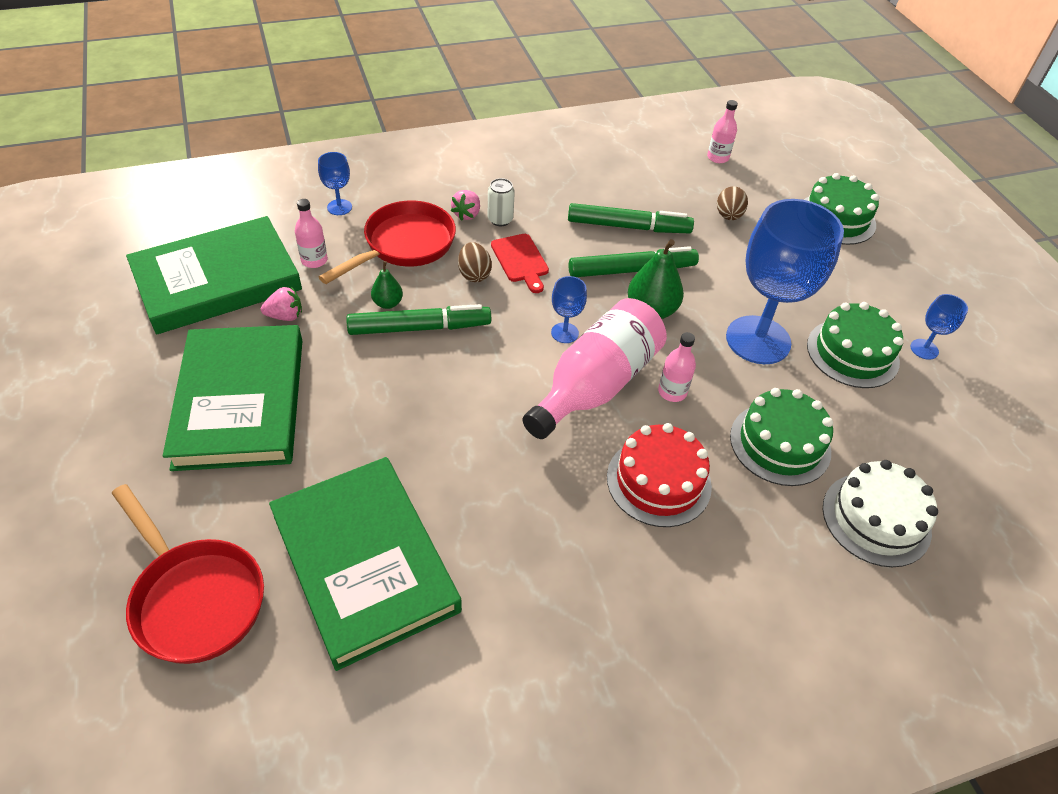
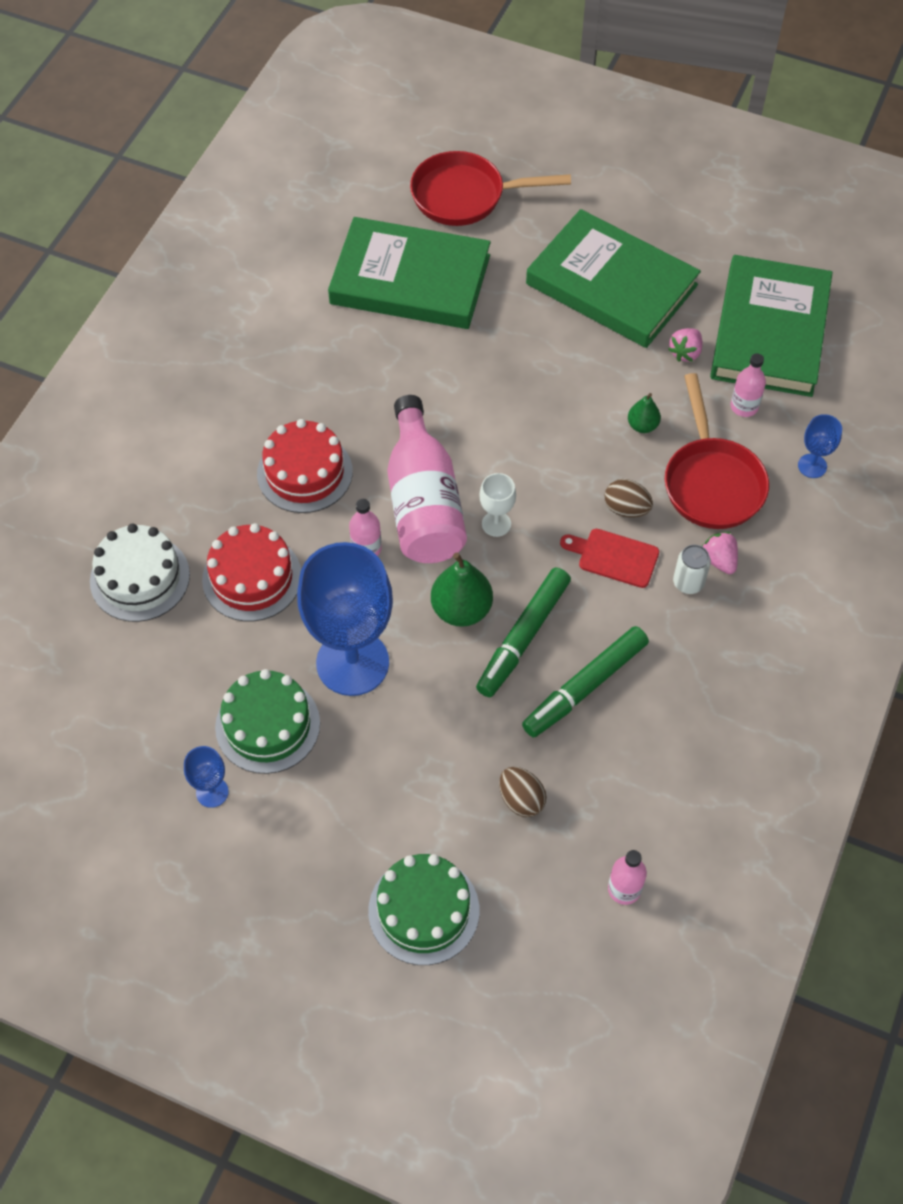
camera: 135 degrees right, 10 degrees up
(419, 328) = (593, 429): green marker -> none
(564, 333) = (496, 524): blue goblet -> white goblet
(780, 443) = (252, 578): green cake -> red cake

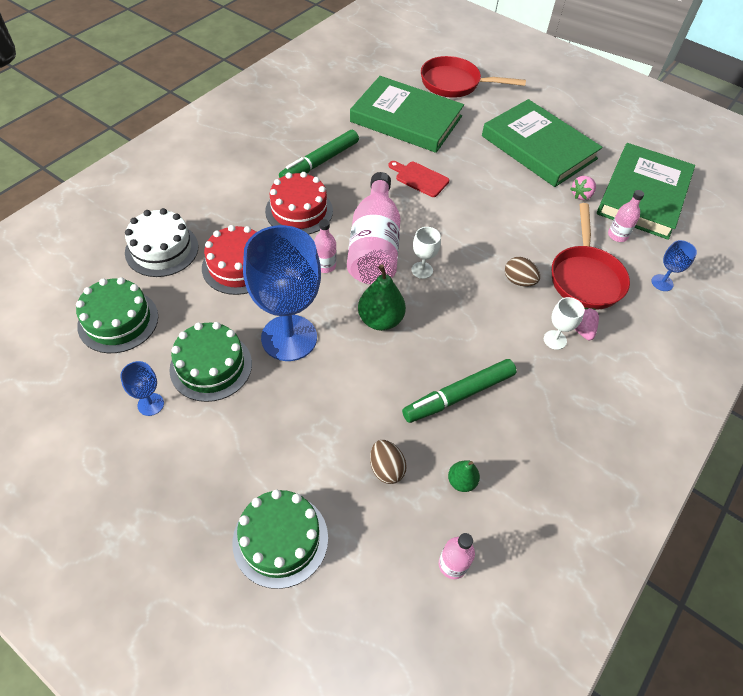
camera: 10 degrees right, 5 degrees down
(125, 694) = (118, 321): none -> green cake
(523, 637) = (421, 349): green marker -> green marker (320, 162)
(614, 557) = (502, 310): red cutting board -> red cutting board (419, 178)
(642, 425) = (542, 232): green pear -> green pear (461, 481)
(688, 582) = (555, 340): white can -> white goblet

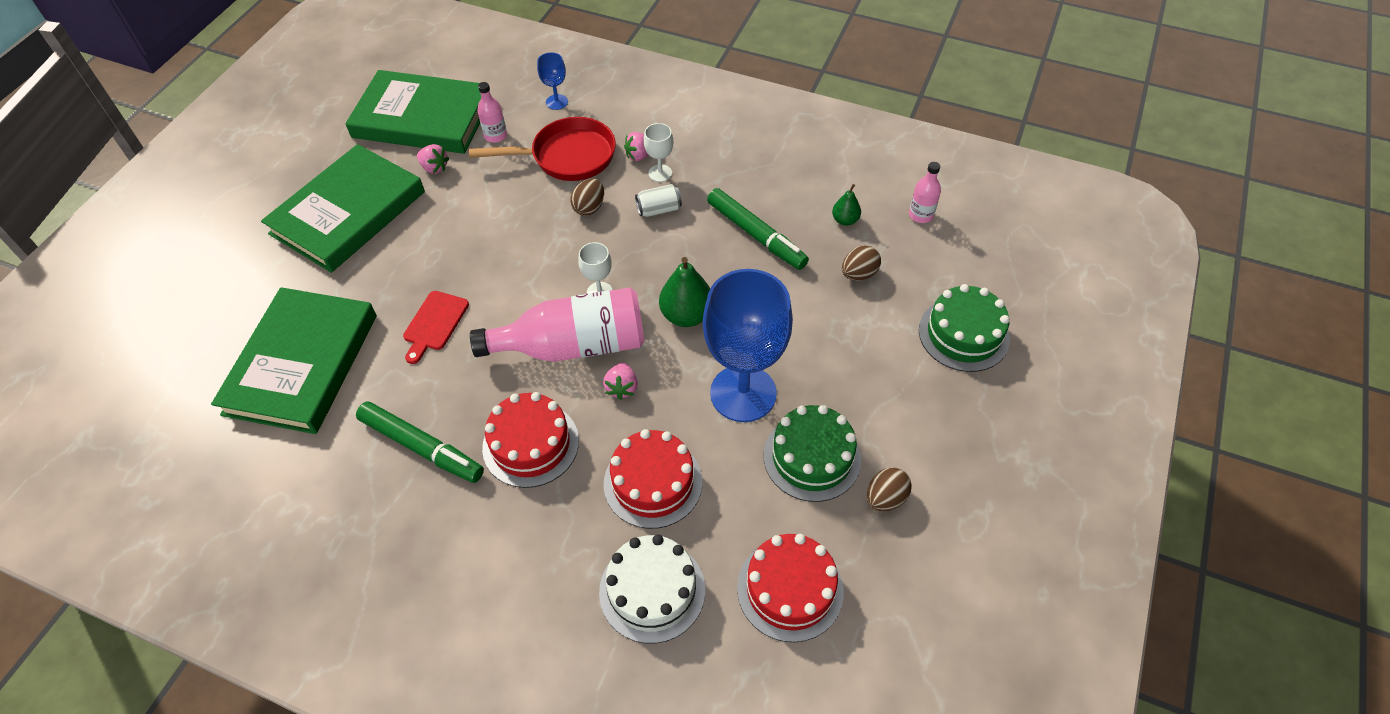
camera: 100 degrees left, 0 degrees up
(118, 321) = (790, 589): green cake -> red cake
(150, 404) = (885, 498): blue goblet -> brown egg
(325, 266) = (622, 388): pink bottle -> pink strawberry
(455, 84) = (203, 321): red pan -> none
(507, 328) = (659, 209): none -> white can

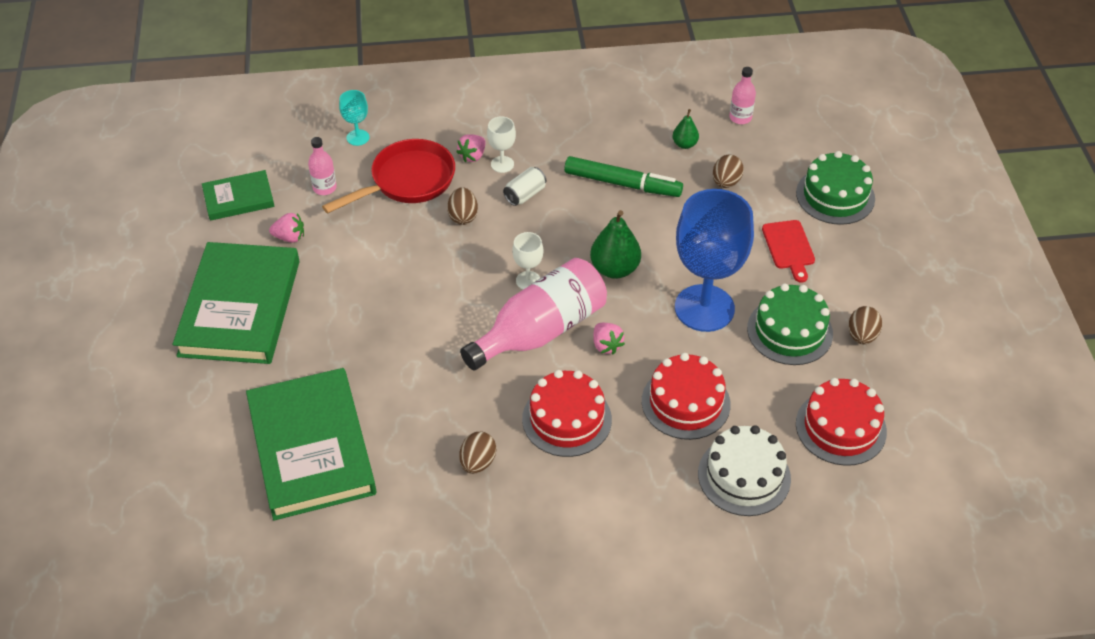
camera: 30 degrees left, 5 degrees down
(422, 118) = (238, 198): green book -> green book, size x0.51
(422, 447) = (478, 462): green marker -> brown egg
(434, 324) = (405, 365): red cutting board -> red cutting board (789, 247)
(557, 102) = (358, 137): blue goblet -> turquoise goblet

